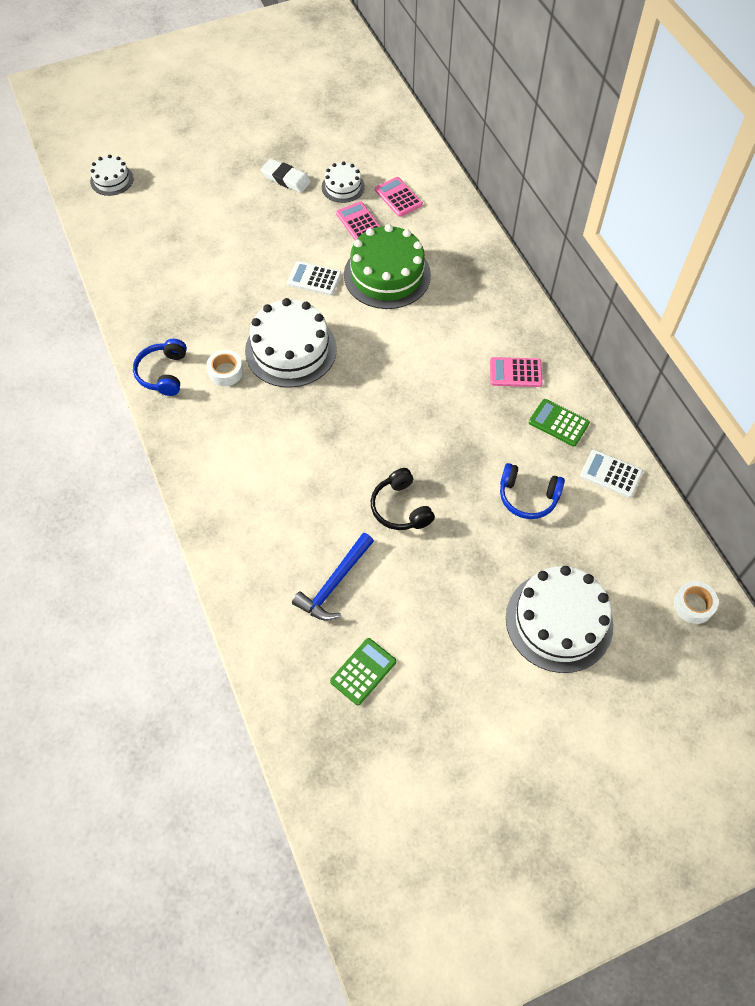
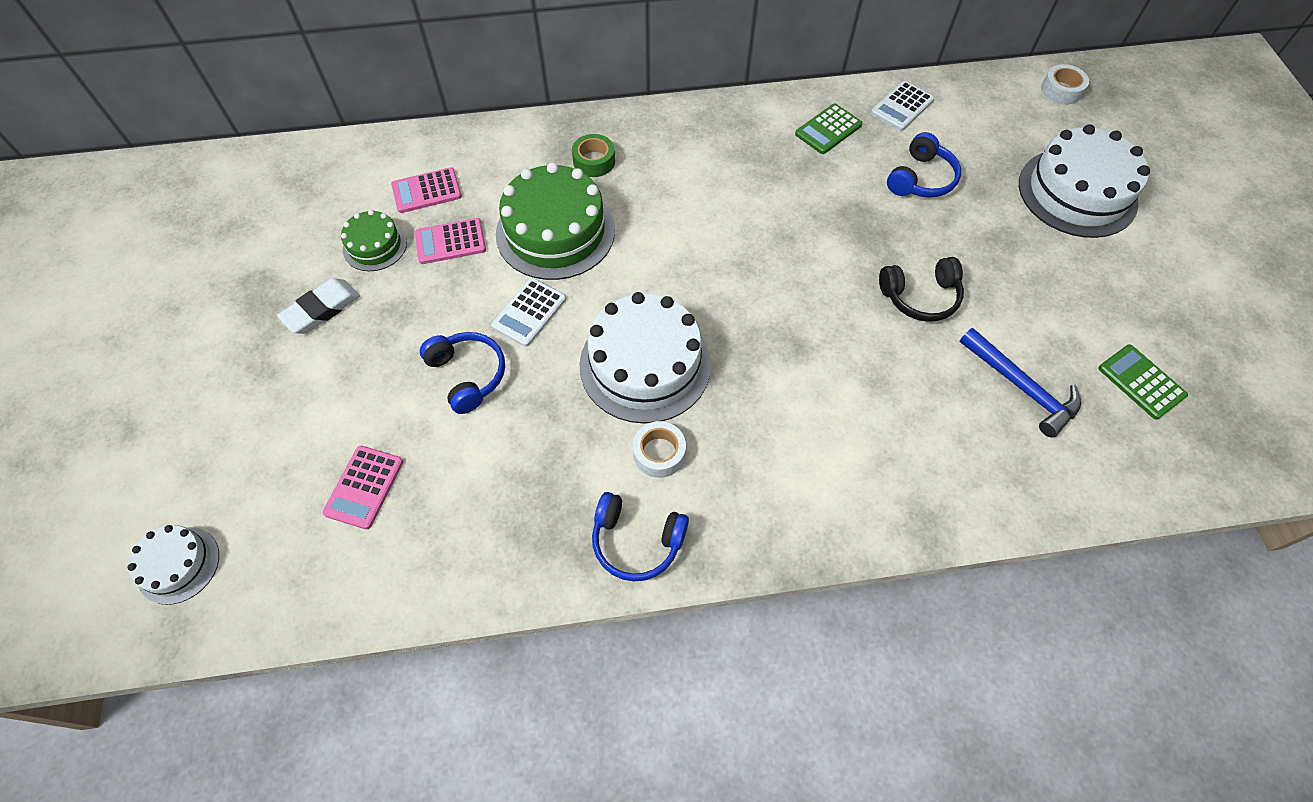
camera: 75 degrees left, 0 degrees up
(257, 261) = (467, 375): none -> blue headphones
(343, 187) = (375, 246): white cake -> green cake
(461, 280) = (594, 161): none -> green tape
(515, 372) = (750, 147): pink calculator -> pink calculator (364, 487)

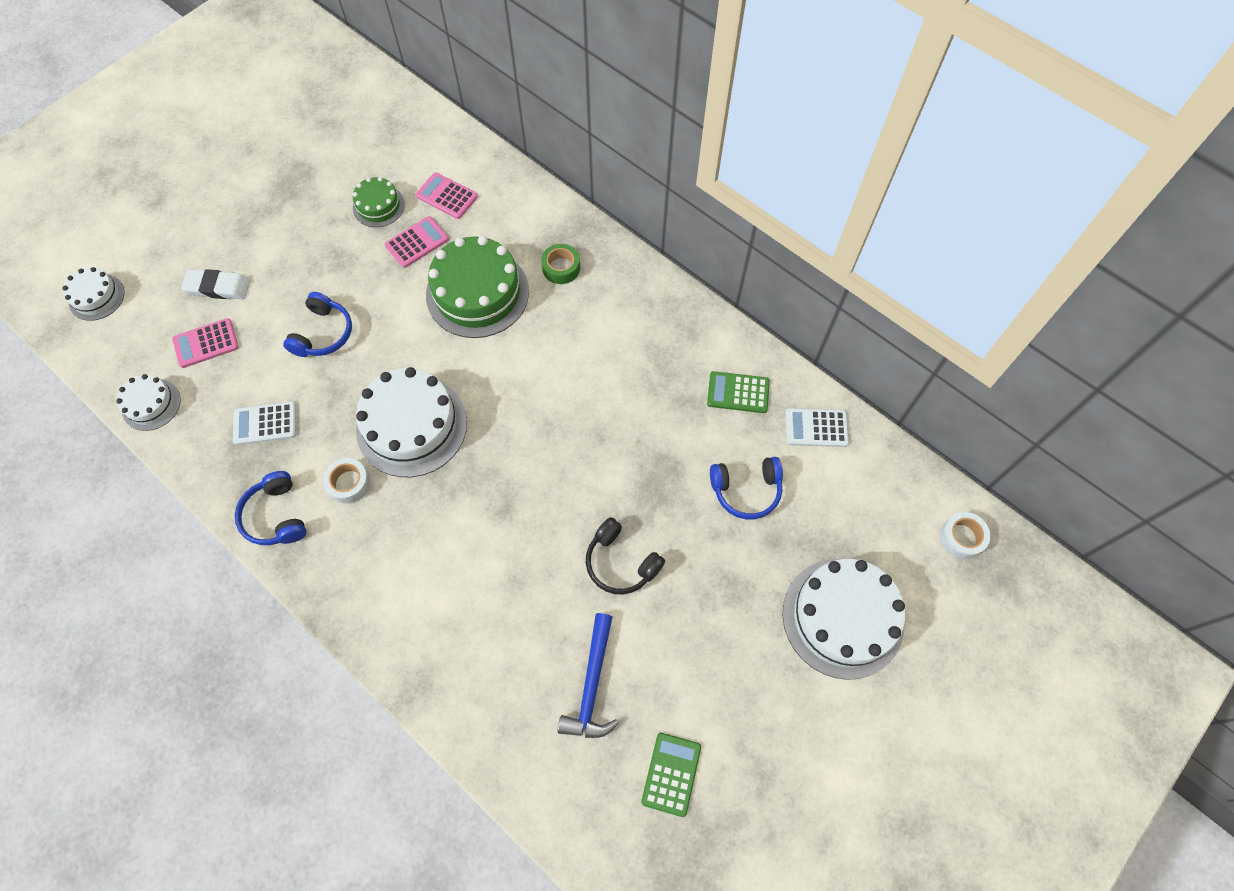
camera: 50 degrees right, 5 degrees up
(322, 309) = (308, 220): white eraser -> white eraser (218, 287)
(382, 587) = (151, 404): none -> white cake
(450, 242) = (417, 242): pink calculator -> pink calculator turned 105 degrees clockwise
(529, 312) = (398, 329): white calculator -> white calculator (265, 423)

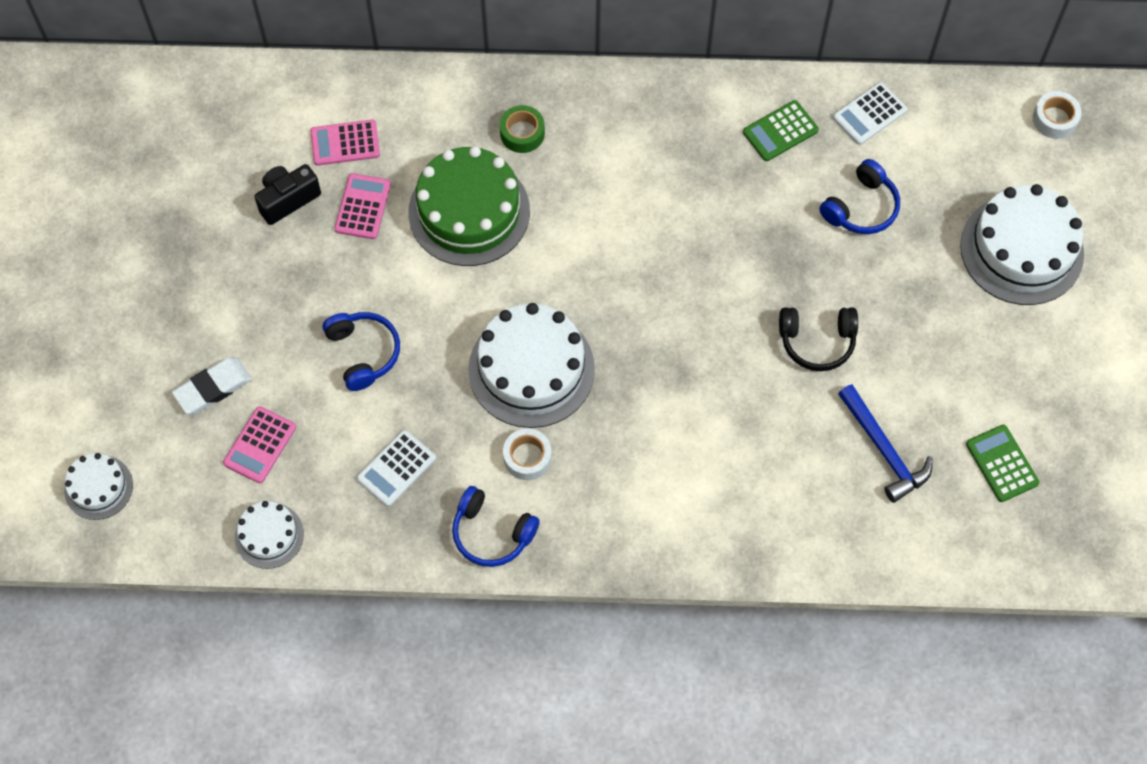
camera: 40 degrees left, 0 degrees up
(378, 206) = (287, 199): green cake -> black camera

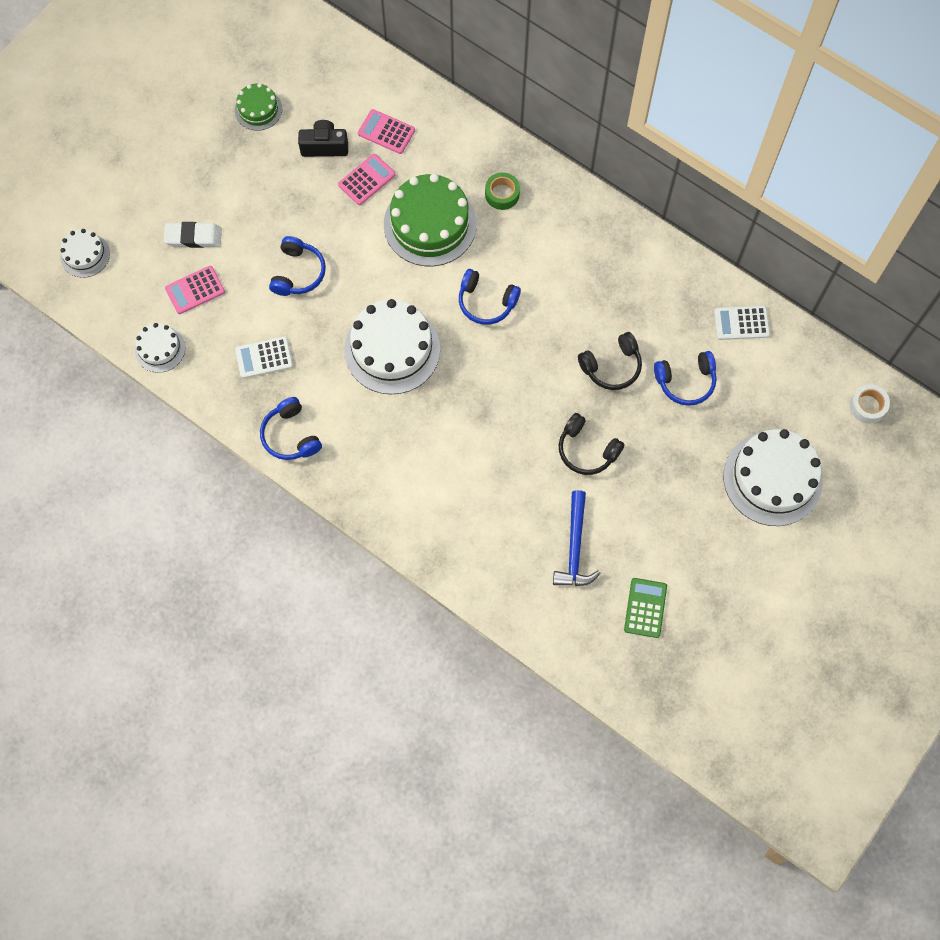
camera: 35 degrees right, 5 degrees up
(180, 204) = (258, 109): none -> green cake
(527, 457) = (347, 403): white tape -> none
(593, 255) = (486, 302): none -> blue headphones
(775, 239) = (611, 366): none -> black headphones
(780, 131) = (671, 297): green calculator -> none

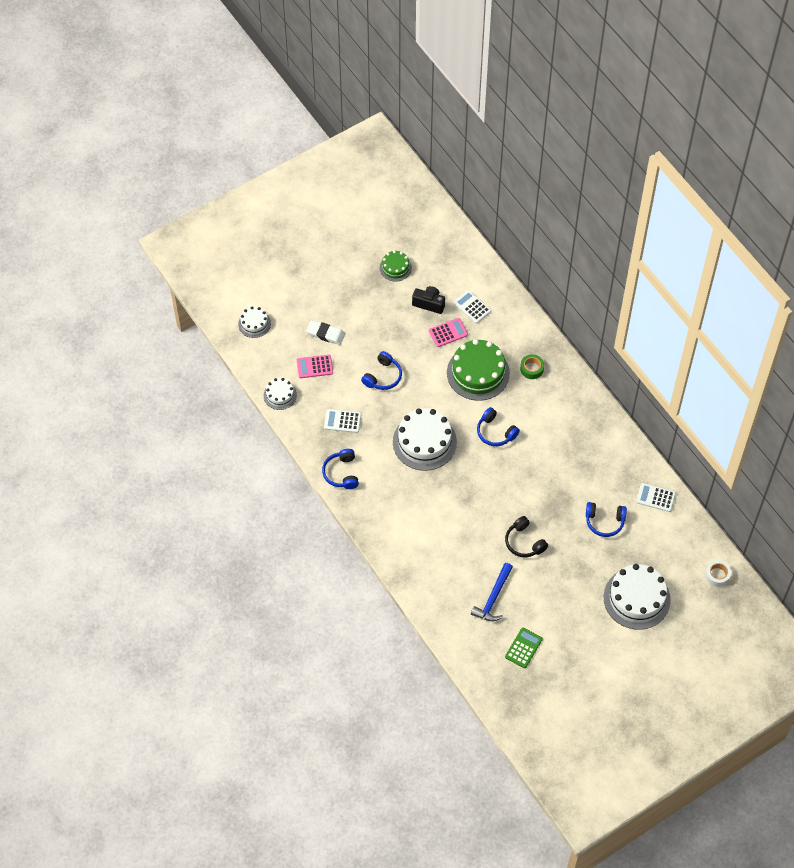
camera: 20 degrees right, 10 degrees down
(386, 132) = (472, 307): pink calculator -> white calculator
(611, 366) = (560, 497): black headphones -> none

